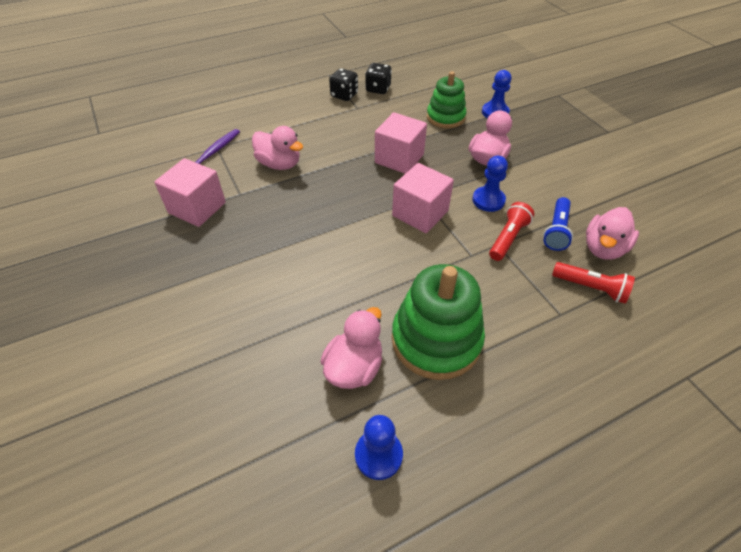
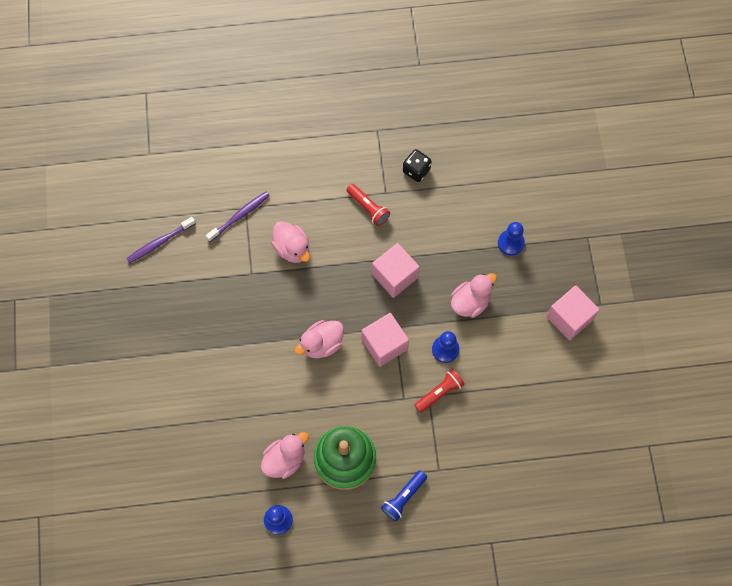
camera: 20 degrees right, 20 degrees up
(121, 194) = (160, 242): none -> purple toothbrush
(197, 208) = (215, 279): pink cube -> pink cube (569, 318)
(344, 95) = (380, 170): black dice -> none
(445, 117) = (461, 234): green stacking toy -> none
(556, 230) = (481, 399): blue flashlight -> blue flashlight (403, 497)
(590, 288) = (473, 457): red flashlight -> red flashlight (368, 208)
(603, 248) = (506, 427): pink duck -> pink duck (322, 344)

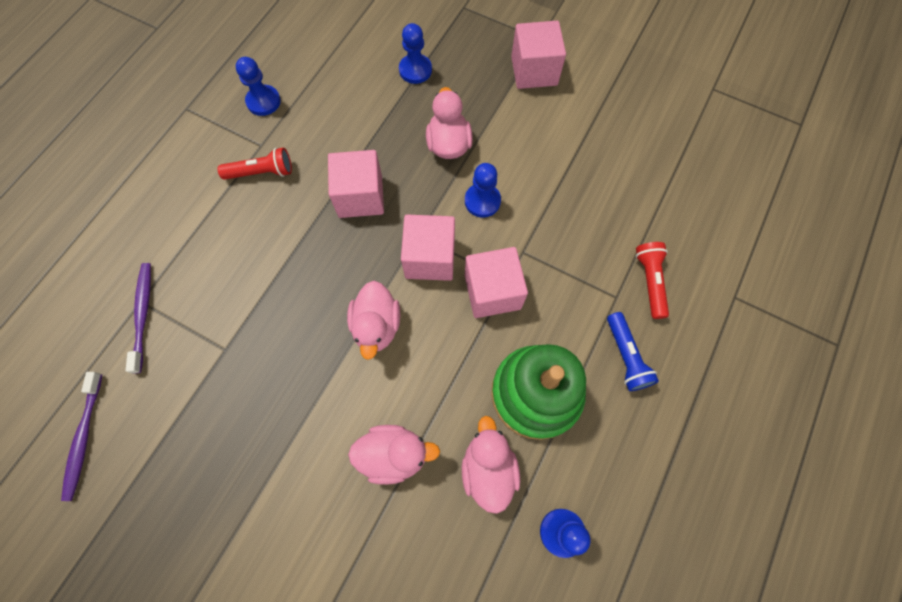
camera: 55 degrees left, 0 degrees up
(292, 248) = (236, 282): pink duck -> pink duck (394, 454)
(389, 395) = (492, 292): none -> pink cube
(416, 170) = (263, 101): black dice -> blue pawn
(439, 393) = (527, 238): red flashlight -> red flashlight (650, 282)

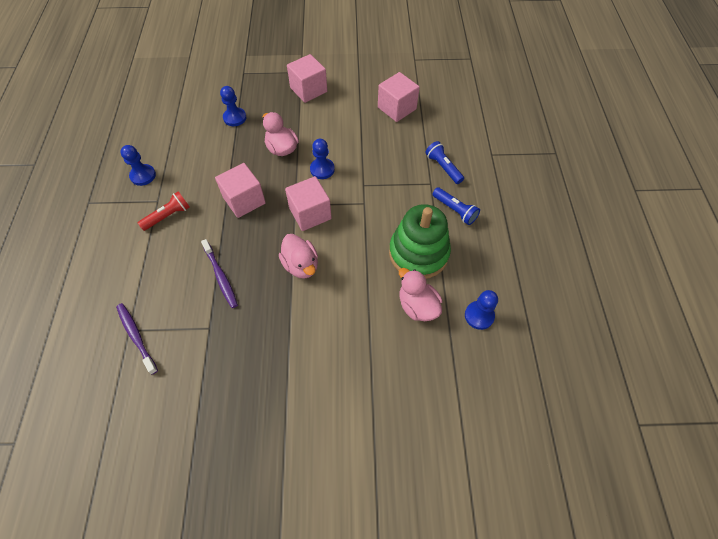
camera: 30 degrees left, 10 degrees down
(84, 438) = (140, 432): purple toothbrush -> purple toothbrush (220, 276)
(394, 454) = (357, 328): pink duck -> none
(492, 292) = (359, 213): pink cube -> pink cube (397, 108)
(650, 282) = (443, 167): red flashlight -> blue flashlight

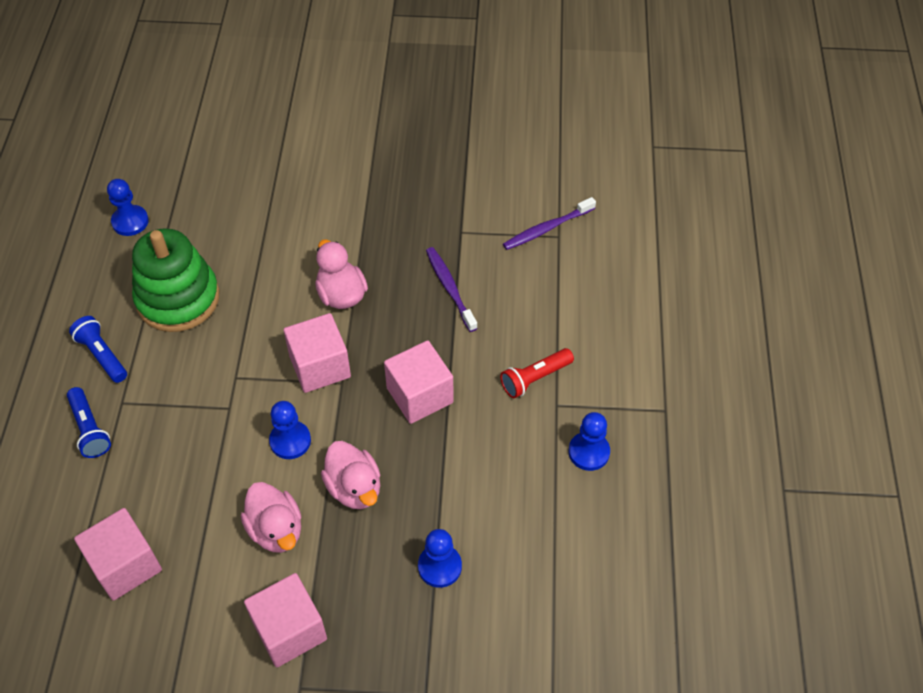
camera: 175 degrees left, 5 degrees down
(136, 337) = (547, 228): purple toothbrush -> purple toothbrush turned 90 degrees clockwise
(417, 306) = (201, 237): pink duck -> pink duck (276, 530)

